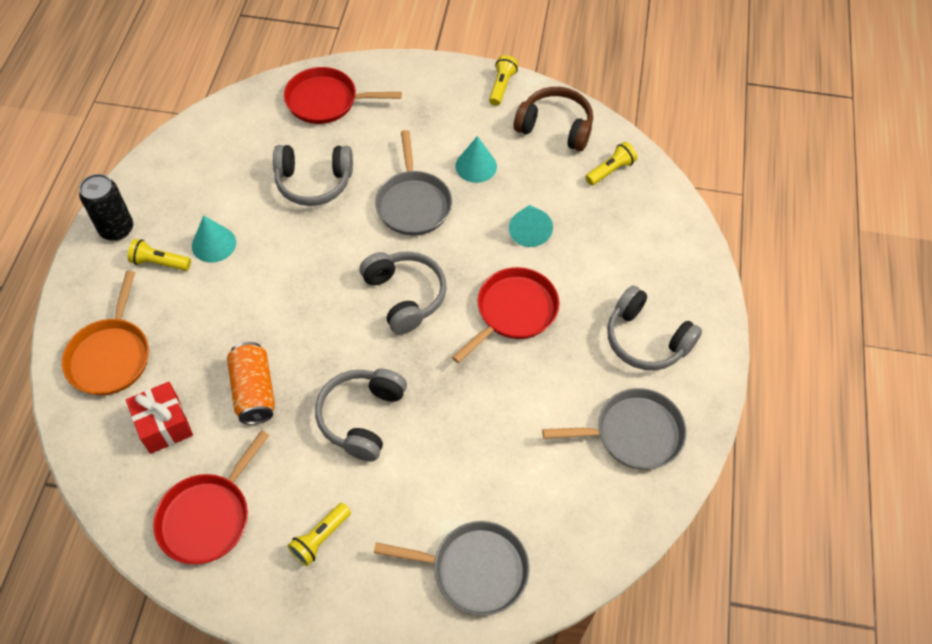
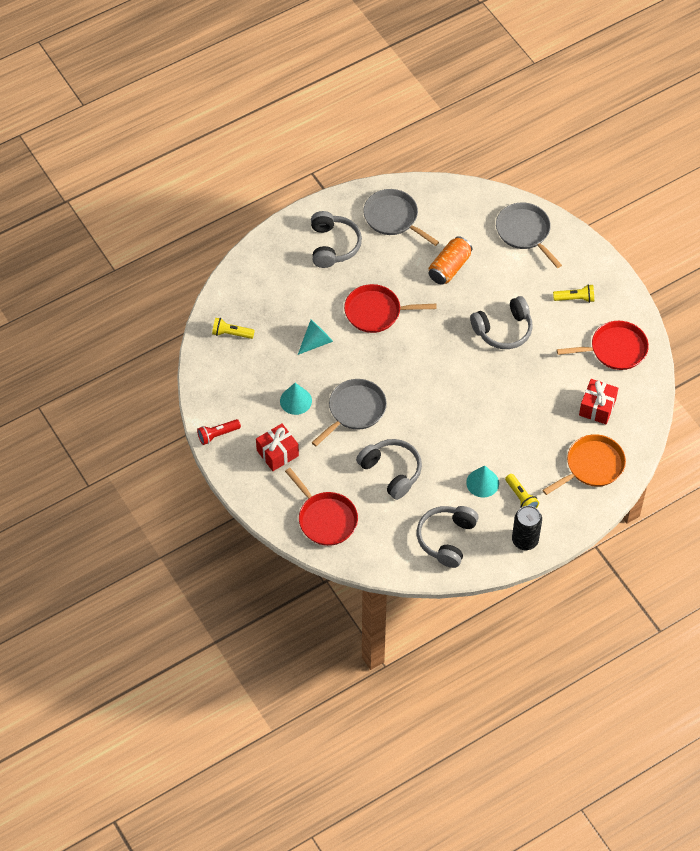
camera: 130 degrees left, 0 degrees up
(254, 391) = (540, 386): orange can -> orange can (449, 267)
(405, 296) = (418, 366): grey headphones -> grey headphones (446, 539)
(433, 114) = (277, 453): none -> red gift
(501, 86) = (217, 435): yellow flashlight -> red flashlight
(555, 127) = (224, 383): brown headphones -> none

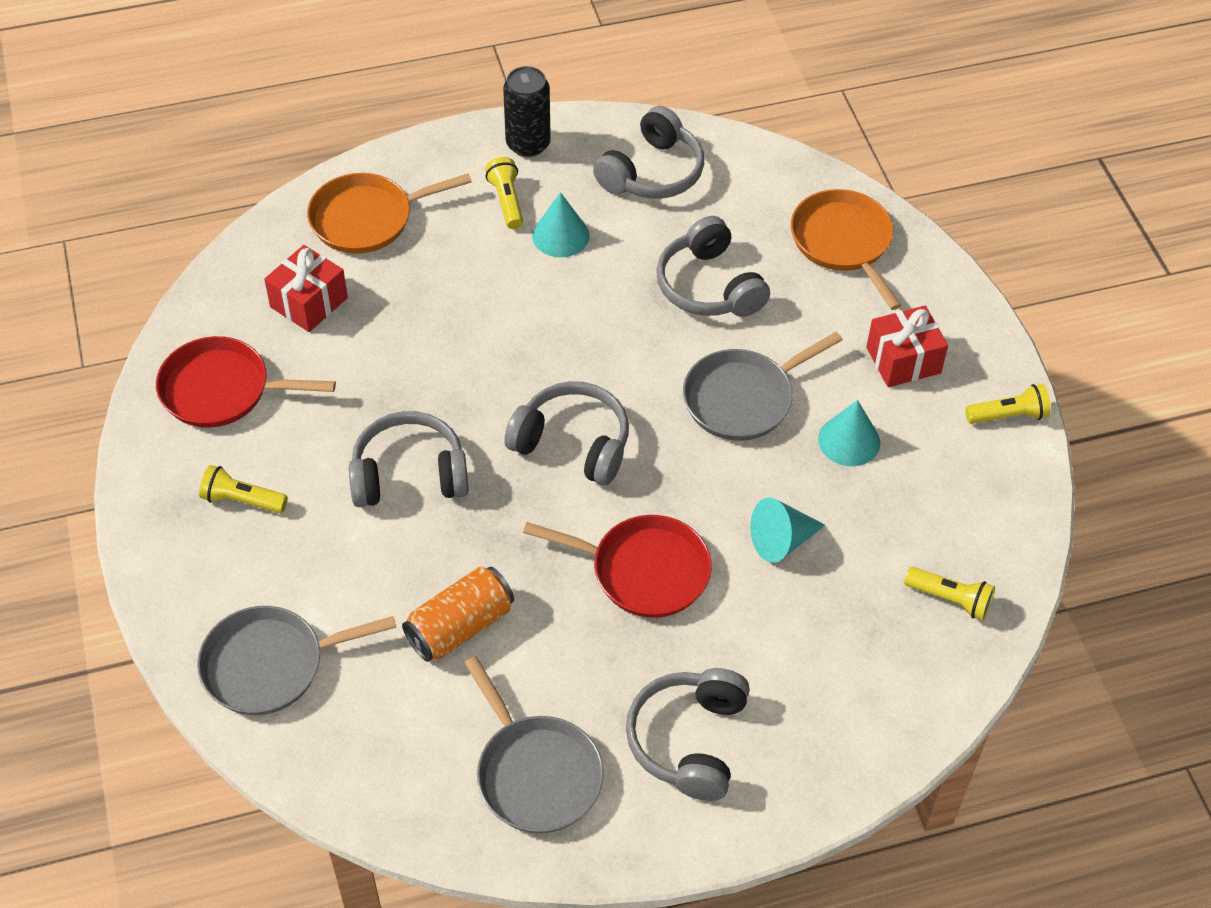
camera: 165 degrees left, 5 degrees down
(217, 435) = (1008, 416): red flashlight -> yellow flashlight
(326, 519) = (843, 242): red pan -> orange pan
(431, 365) = (572, 444): none -> grey headphones
(524, 232) = (269, 665): grey pan -> grey pan turned 90 degrees clockwise

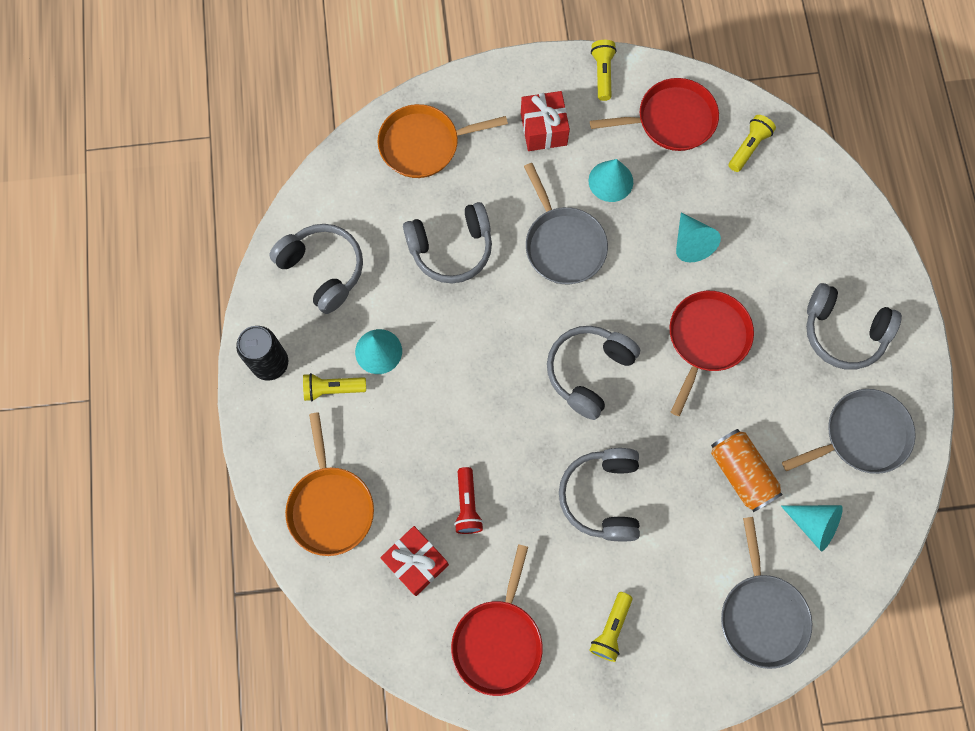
camera: 80 degrees left, 20 degrees up
(383, 341) = (467, 505): none -> red flashlight
(398, 719) = (813, 525): none -> turquoise cone
(964, 502) = (671, 120): none -> red pan

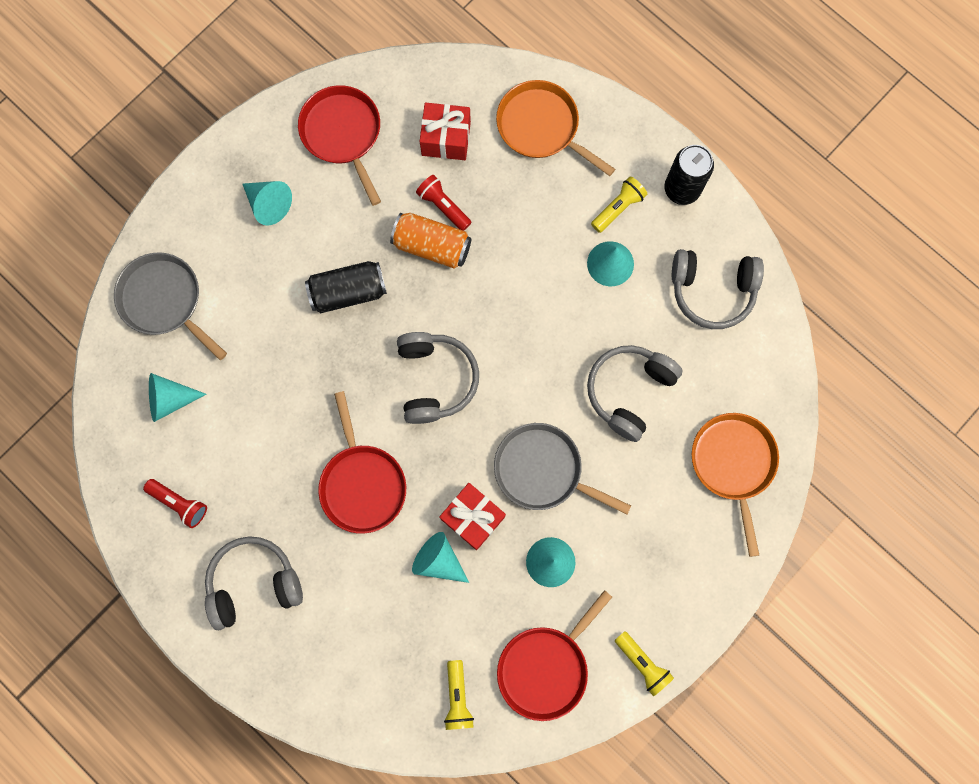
camera: 140 degrees right, 5 degrees up
(423, 144) = (733, 463): orange pan -> orange pan turned 45 degrees counterclockwise
(543, 129) = (647, 563): red gift -> red gift (473, 517)
(602, 496) = (348, 292): grey headphones -> black can
(611, 629) = (268, 204): yellow flashlight -> turquoise cone
(741, 473) = (255, 395): orange can -> orange can (432, 246)
(861, 435) = (179, 503): grey pan -> red flashlight

